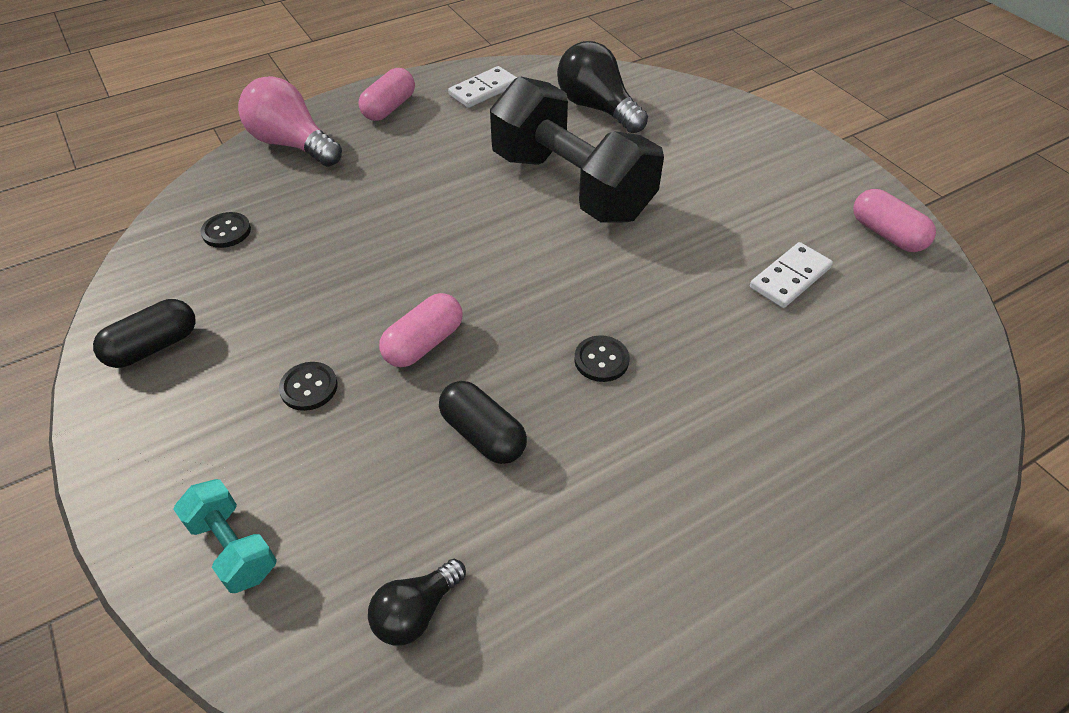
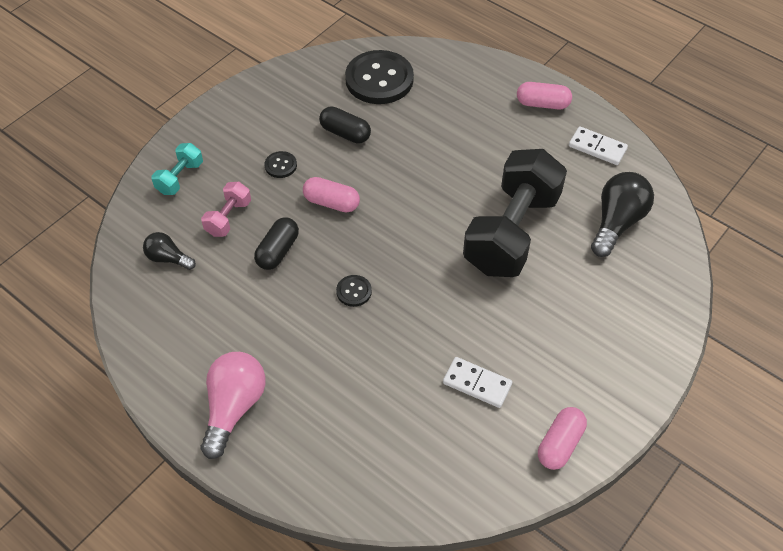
camera: 70 degrees right, 5 degrees up
(153, 347) = (282, 92): black capsule -> black capsule (345, 133)
(226, 231) = (379, 79): black button -> black button, size x2.28
(292, 144) = (474, 72): pink light bulb -> pink light bulb (234, 407)
(375, 489) = (228, 218): none -> pink dumbbell

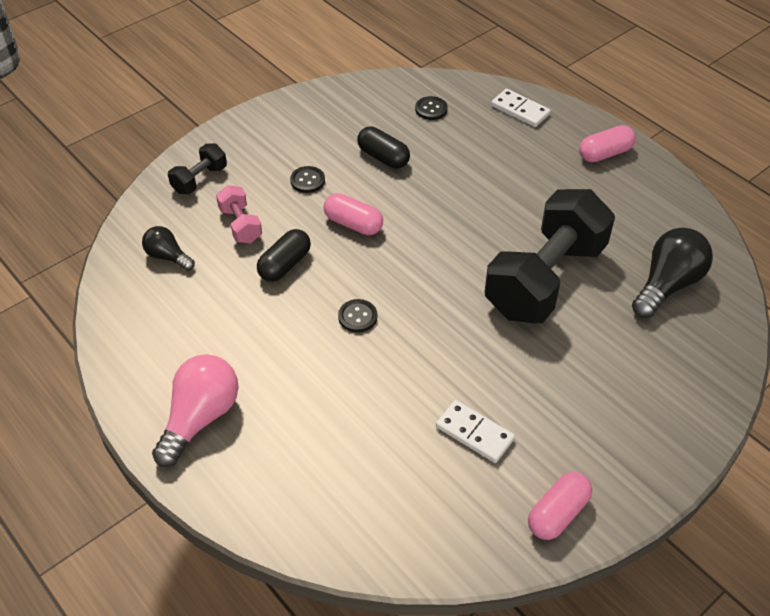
camera: 10 degrees right, 5 degrees down
(180, 178) = (199, 180): turquoise dumbbell -> black dumbbell
(228, 218) = (240, 225): pink dumbbell -> pink dumbbell turned 60 degrees counterclockwise
(379, 79) = (431, 109): black button -> black button, size x0.44
(542, 104) = (605, 153): pink capsule -> pink capsule turned 45 degrees counterclockwise
(597, 147) = (658, 205): white domino -> white domino (520, 110)

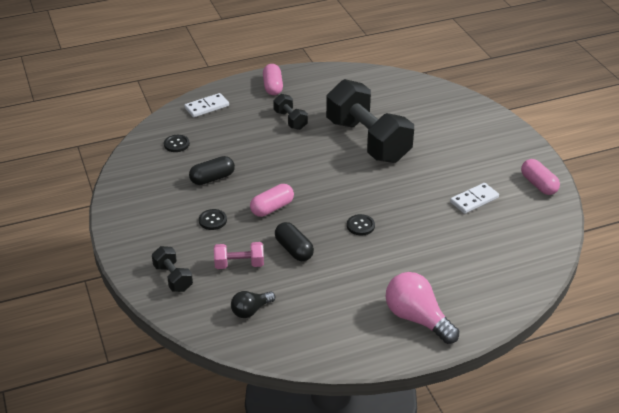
camera: 70 degrees left, 10 degrees down
(542, 190) = (290, 120): none -> black dumbbell
(667, 285) = (395, 99): black light bulb -> none

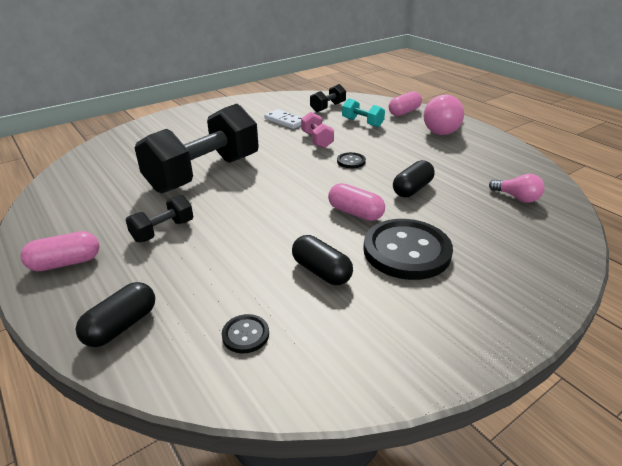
camera: 105 degrees left, 5 degrees down
(173, 278) = (529, 258): black dumbbell -> black dumbbell (328, 107)
(207, 107) = (121, 326): white domino -> black capsule
(212, 220) = (406, 251): black button -> black button, size x2.28
(239, 264) = (463, 216): pink dumbbell -> pink dumbbell (317, 140)
(251, 310) = (517, 197): black light bulb -> pink light bulb
(455, 257) = (362, 122): none -> turquoise dumbbell
(538, 185) = (253, 102): pink capsule -> pink capsule (404, 112)

